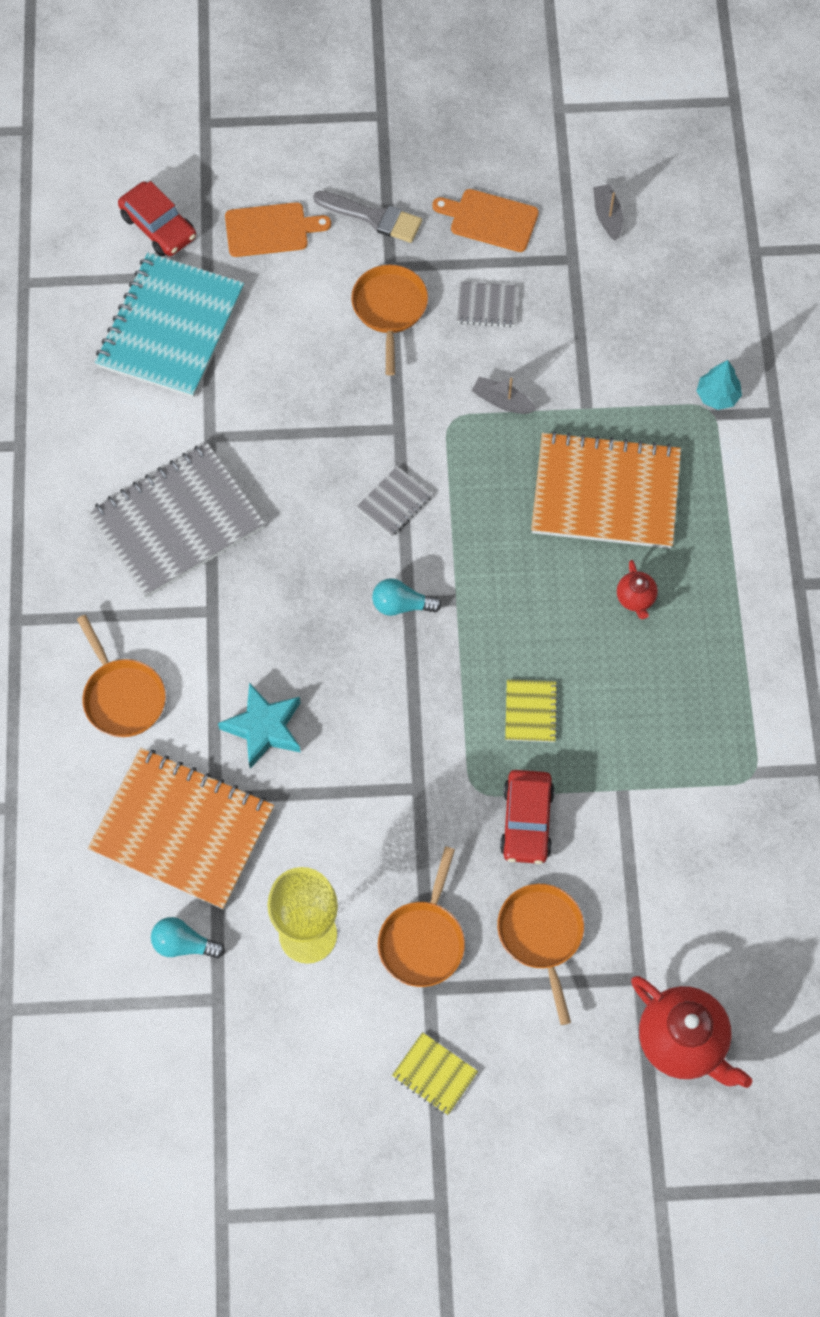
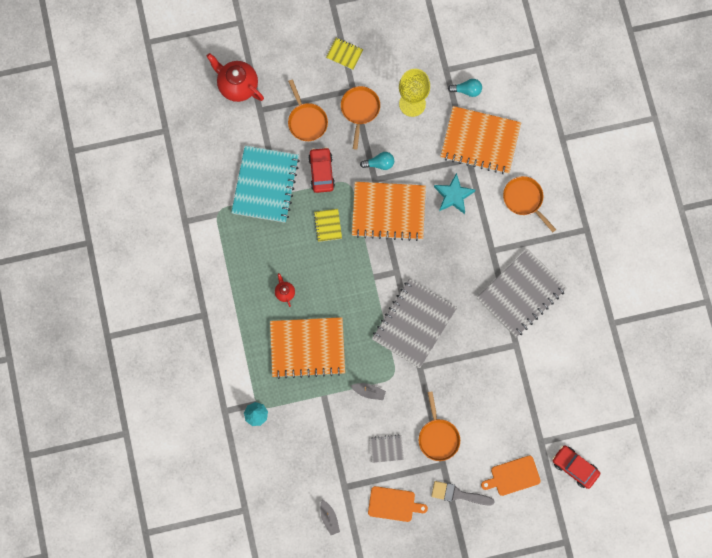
camera: 170 degrees right, 10 degrees up
(171, 328) = (552, 405): turquoise notebook -> turquoise notebook (265, 185)
(394, 502) = (414, 324): grey notebook -> grey notebook, size x2.29
(401, 605) = (400, 269): turquoise light bulb -> turquoise light bulb (379, 163)
(402, 719) = (388, 211): none -> orange notebook

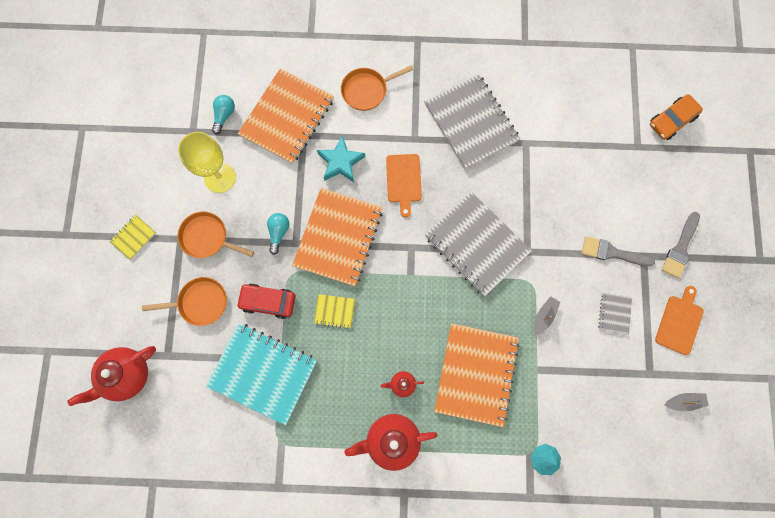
camera: 75 degrees left, 0 degrees up
(240, 295) = (391, 440): none -> red teapot
(438, 437) = (612, 252): orange pan -> grey brush
(513, 476) = (670, 185): orange cutting board -> orange cutting board (403, 181)
(575, 467) = (672, 120): red car -> orange car

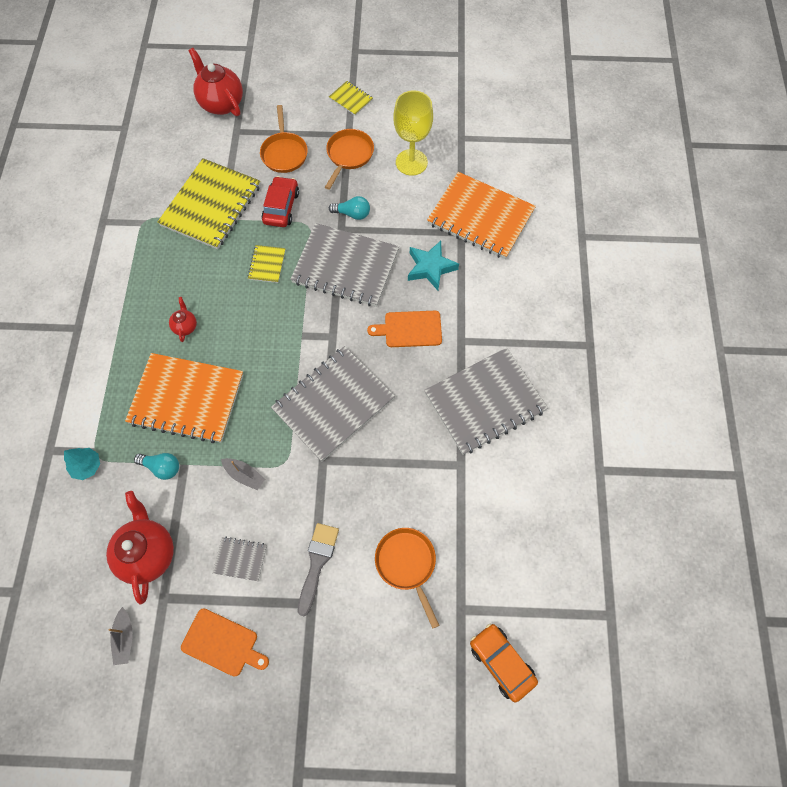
camera: 90 degrees right, 10 degrees down
(224, 115) = (479, 163): turquoise light bulb -> turquoise light bulb (162, 467)
(263, 373) = (211, 205): turquoise notebook -> yellow notebook
(338, 237) = (345, 266): orange notebook -> grey notebook
(367, 90) = (518, 292): orange pan -> orange pan (407, 564)
(391, 440) = (130, 317): red teapot -> red teapot (148, 553)
(680, 248) = (319, 655): grey brush -> none

